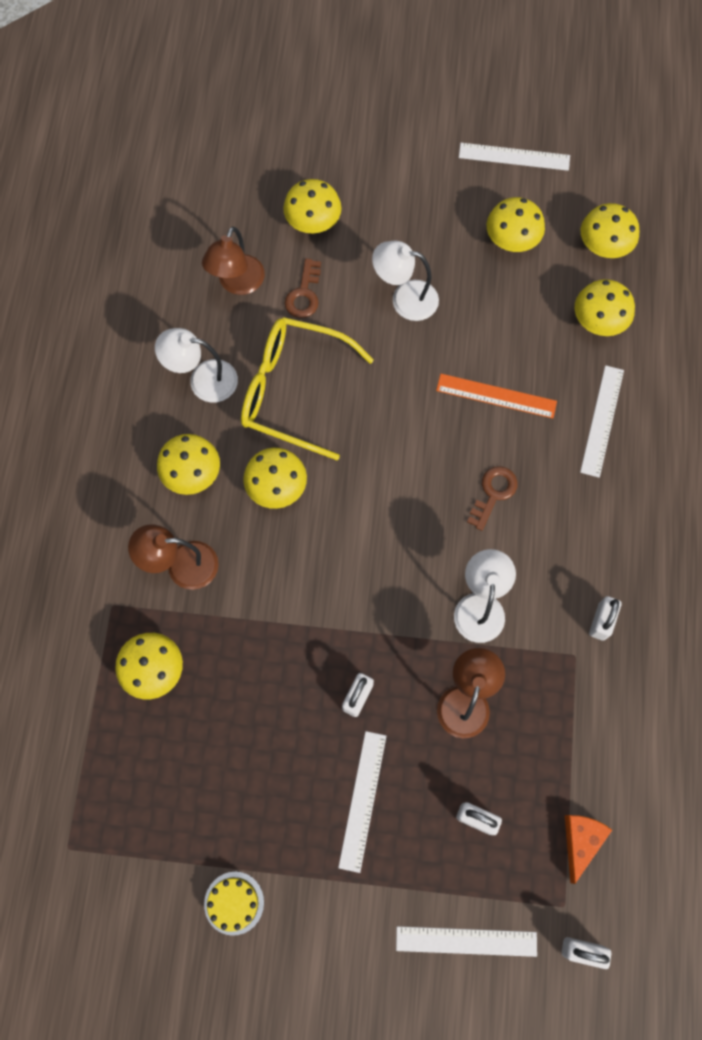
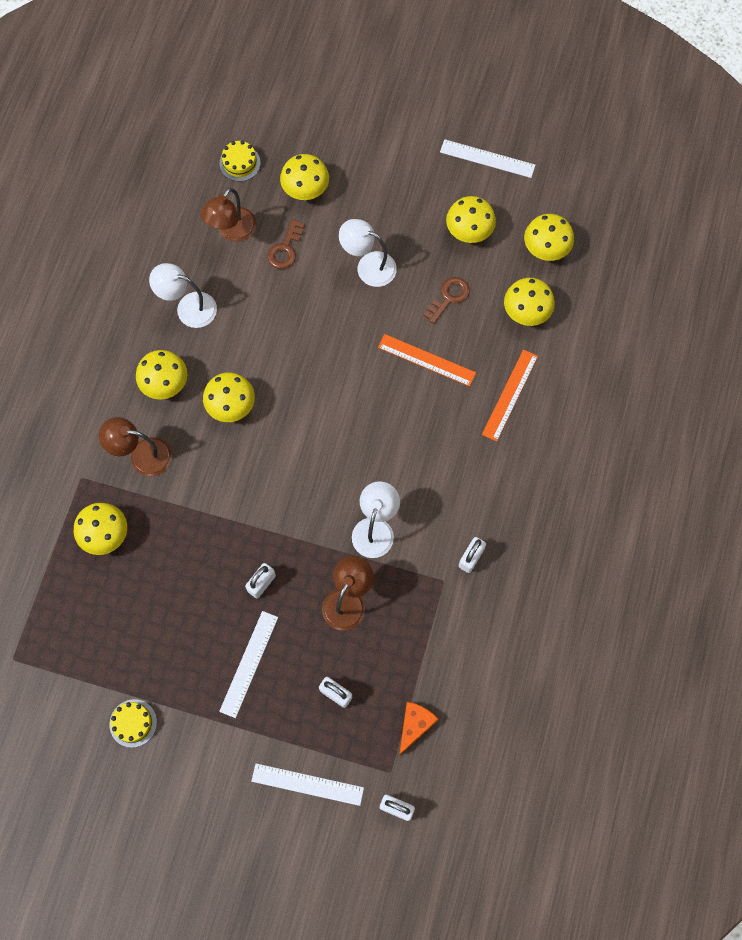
camera: 10 degrees right, 0 degrees up
(231, 204) = (240, 163): none -> yellow cake
(294, 391) = (260, 329): yellow glasses -> none
(493, 493) = (406, 440): brown key -> brown key (449, 297)
(602, 420) = (510, 395): white ruler -> orange ruler

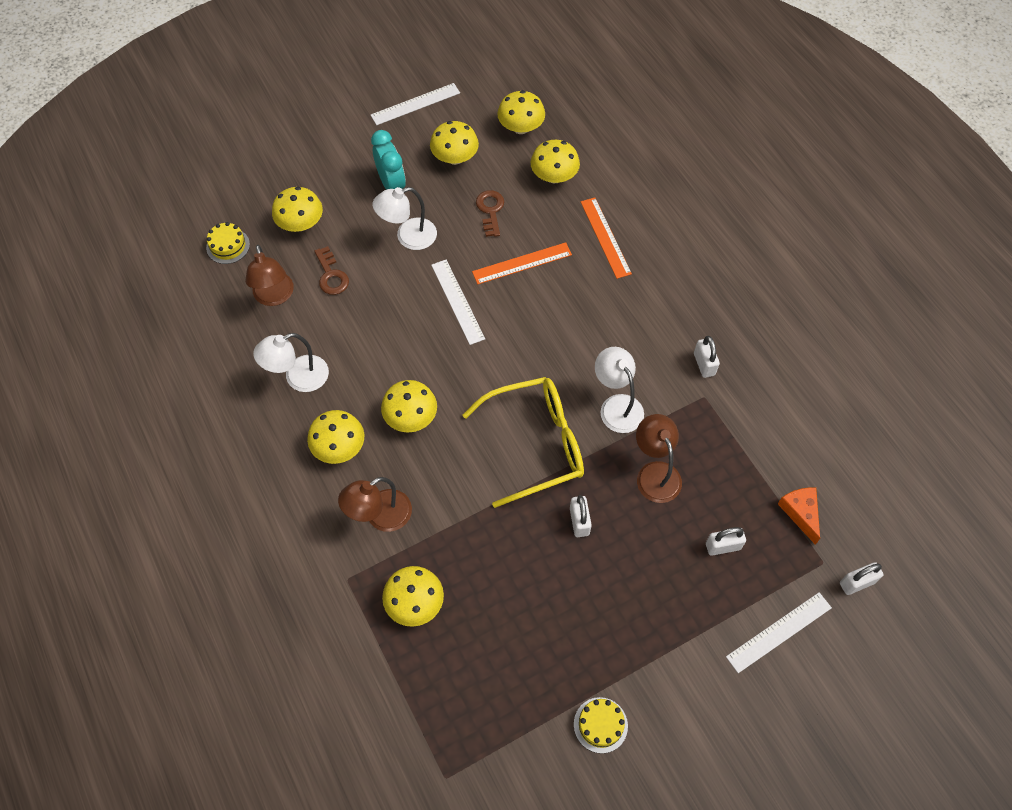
camera: 45 degrees left, 10 degrees down
(249, 664) = (637, 588): white ruler -> white ruler (458, 301)
(291, 502) = (535, 444): none -> yellow glasses
(400, 212) = (391, 184): none -> turquoise clock

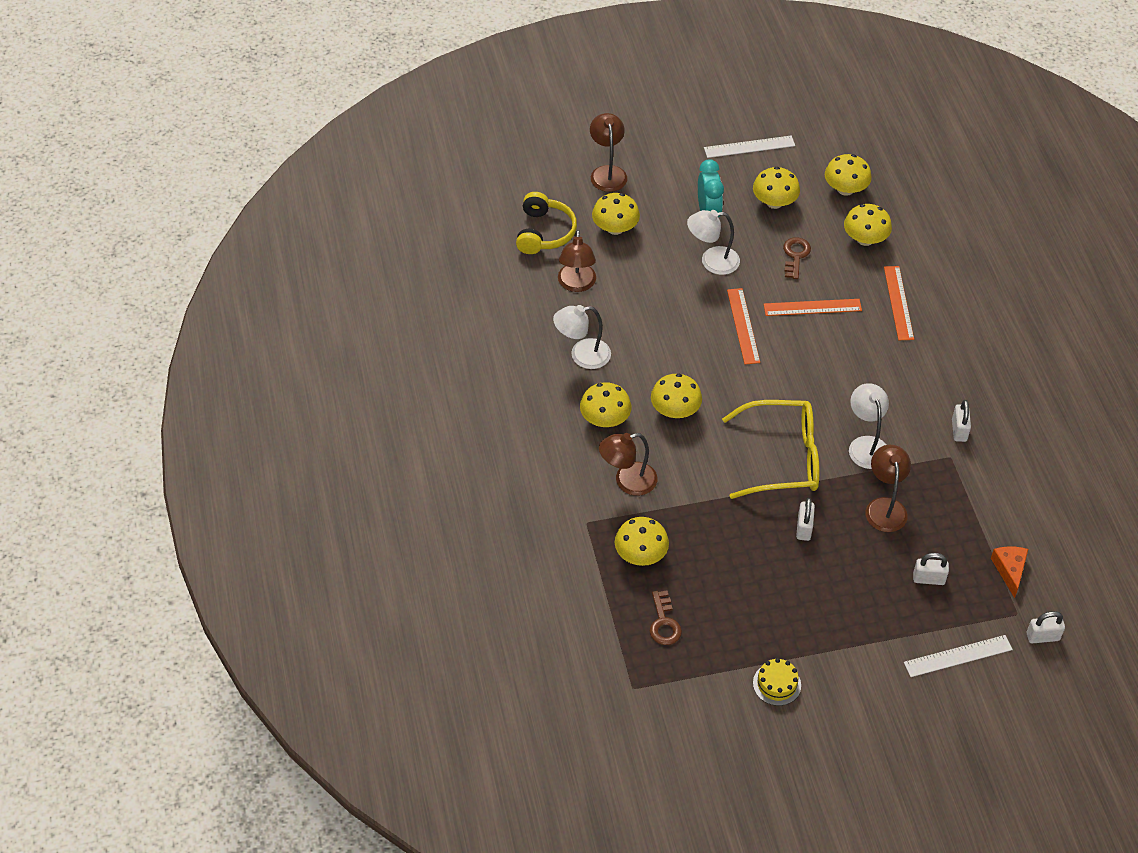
camera: 15 degrees right, 10 degrees down
(228, 246) = (544, 232): yellow cake -> yellow headphones
(279, 164) = (607, 172): none -> brown lamp
(331, 275) = (632, 278): brown key -> brown key (664, 623)
(458, 301) = (743, 326): white ruler -> orange ruler

